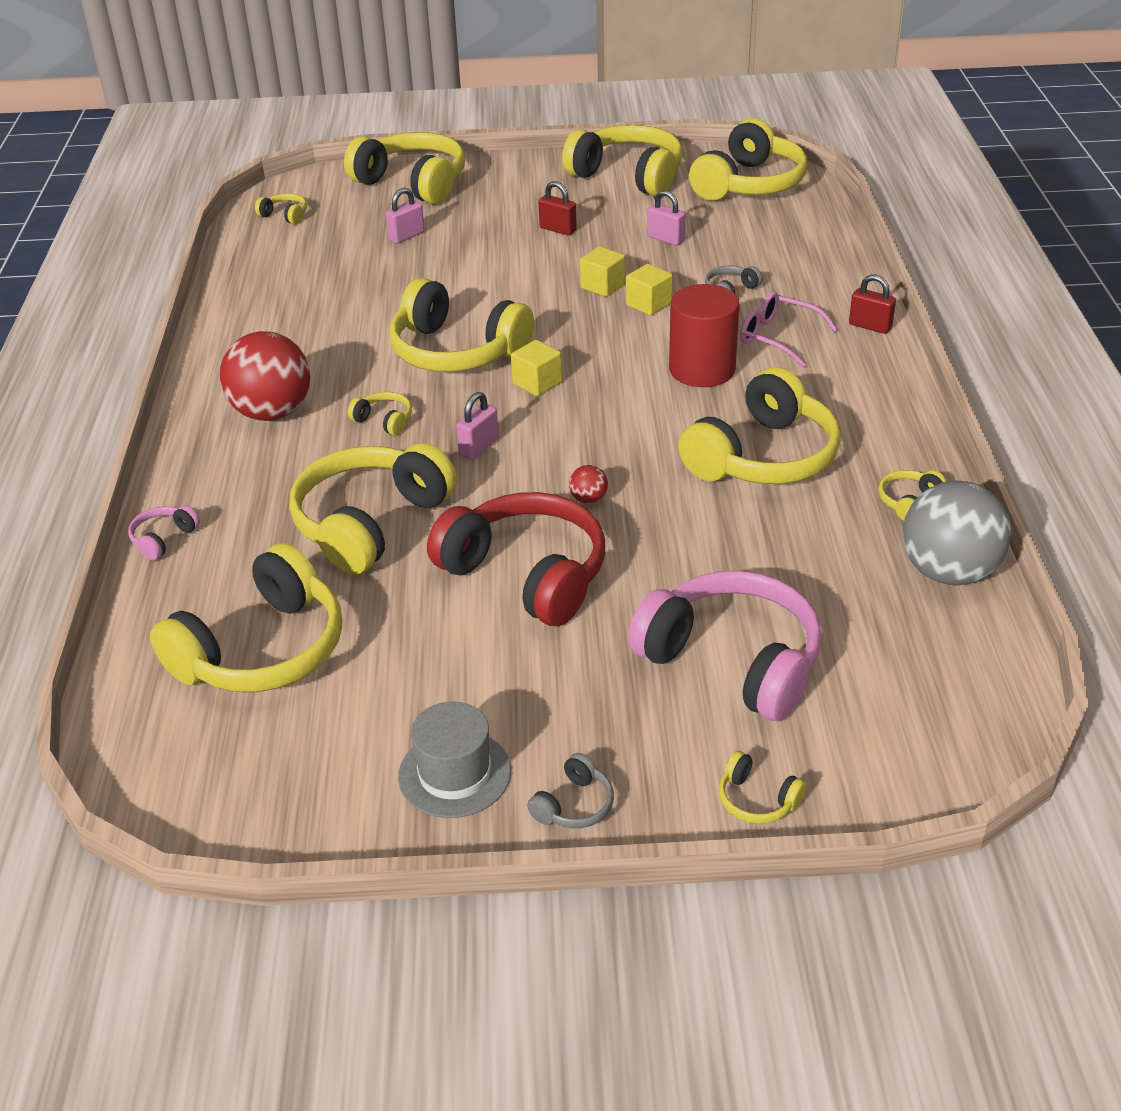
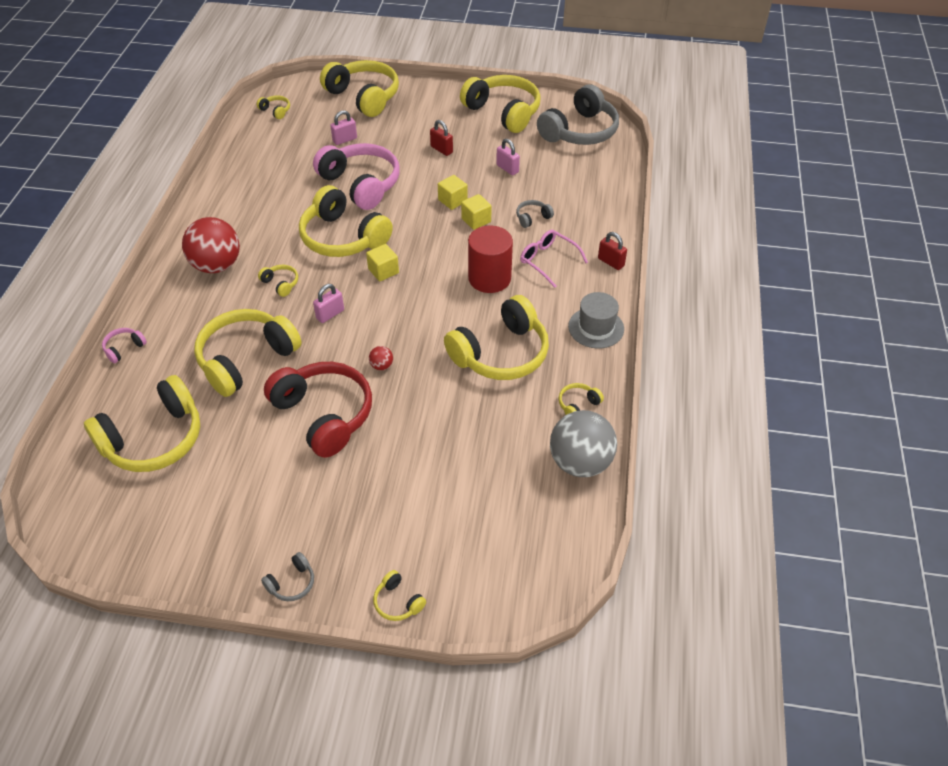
camera: 10 degrees right, 10 degrees up
(454, 774) = (232, 547): grey hat -> grey hat (596, 328)
(732, 661) = (422, 502): pink headphones -> pink headphones (361, 184)
(749, 184) = (580, 131): yellow headphones -> grey headphones

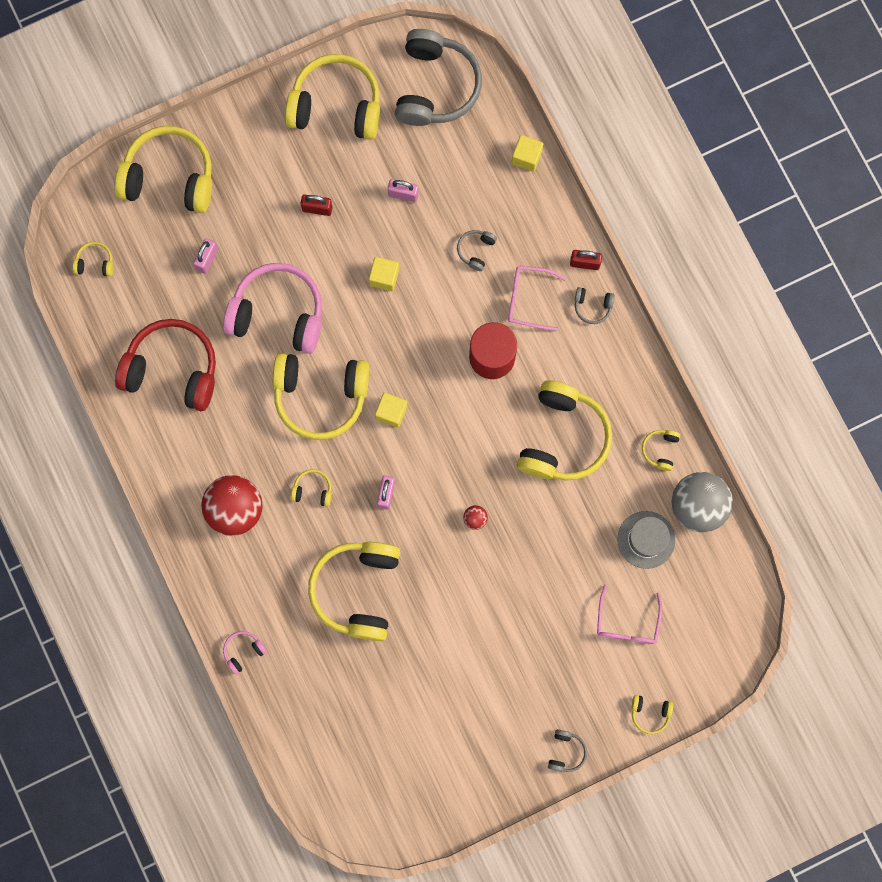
camera: 35 degrees left, 30 degrees up
(124, 348) = (243, 651): pink headphones -> pink headphones turned 45 degrees clockwise
(154, 439) = (355, 714): yellow headphones -> none
(324, 415) = (469, 599): red headphones -> red headphones (172, 369)
(441, 513) = (627, 623): none -> pink glasses
(476, 220) = (426, 289): yellow cube -> yellow cube (526, 157)
(596, 288) = (592, 306): none -> grey headphones
(596, 328) = (622, 354): grey hat -> grey hat (646, 539)

